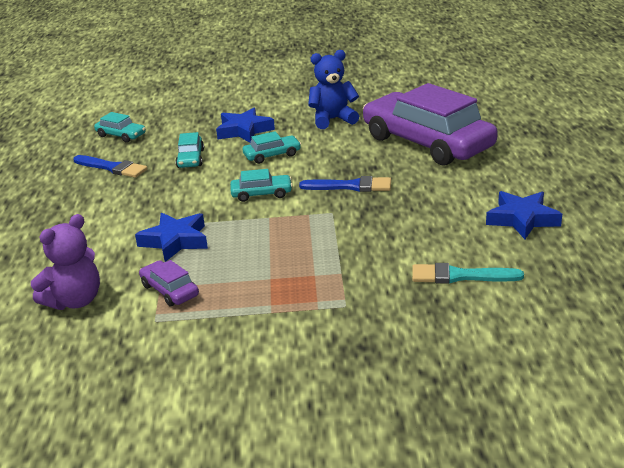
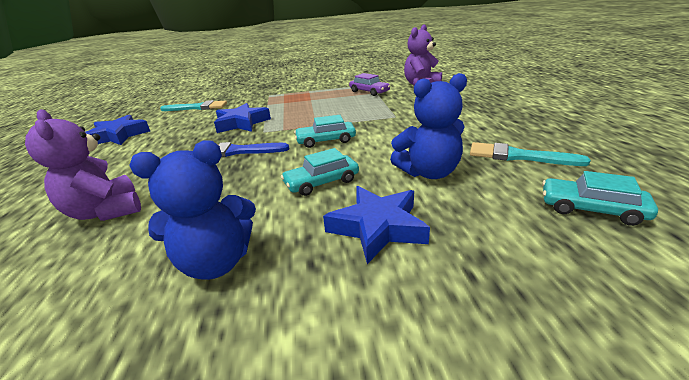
camera: 175 degrees right, 0 degrees up
(112, 168) = (518, 156): blue brush -> turquoise brush
(175, 241) = (383, 109): blue star -> blue star (241, 123)
(190, 159) = (428, 172): turquoise car -> blue teddy bear
(427, 142) = (106, 211): purple car -> purple teddy bear

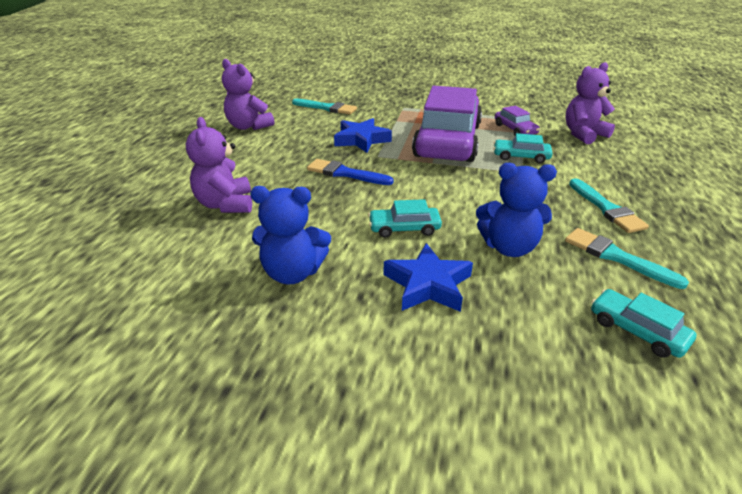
camera: 20 degrees right, 5 degrees up
(118, 136) = (248, 126): blue star -> purple teddy bear
(320, 109) = (447, 141): none -> purple car
(326, 140) = (432, 183): turquoise car -> turquoise car (521, 156)
(479, 125) = (607, 209): none -> turquoise brush

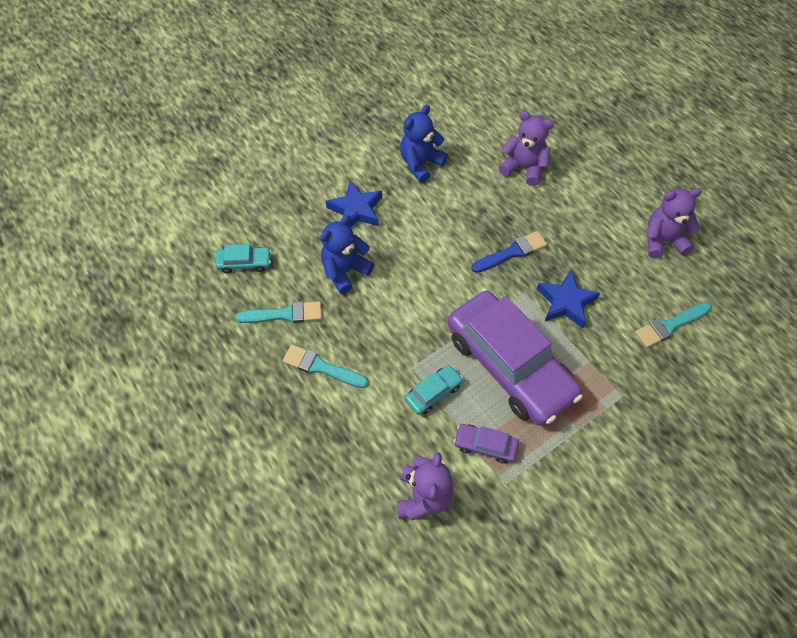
camera: 130 degrees right, 25 degrees up
(404, 228) = (412, 236): turquoise car -> none

